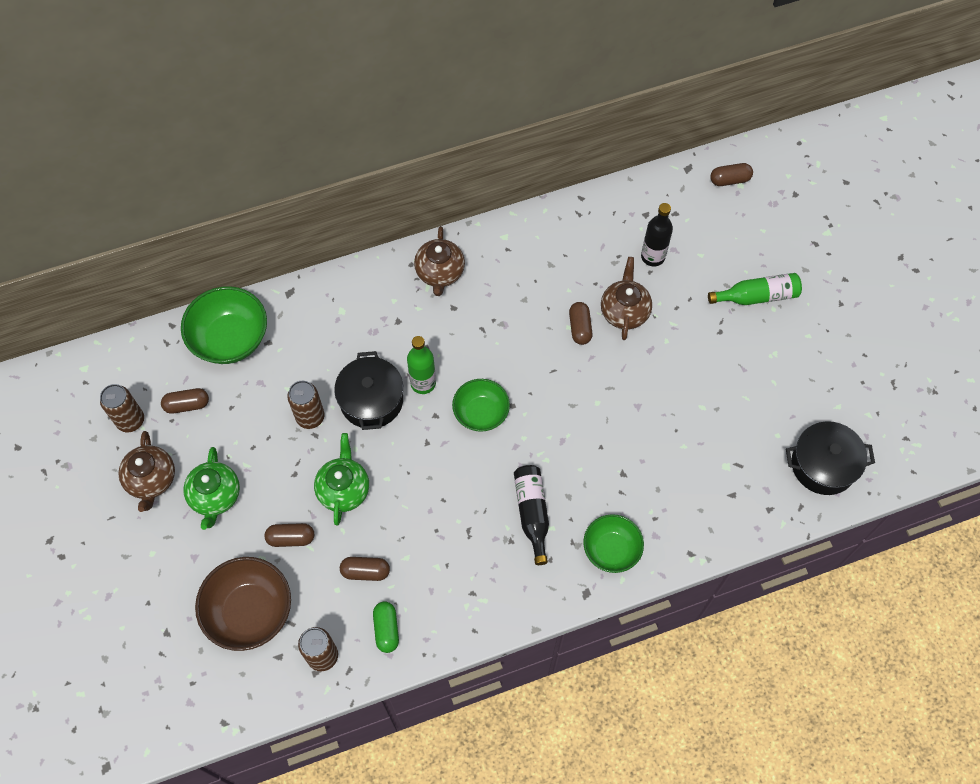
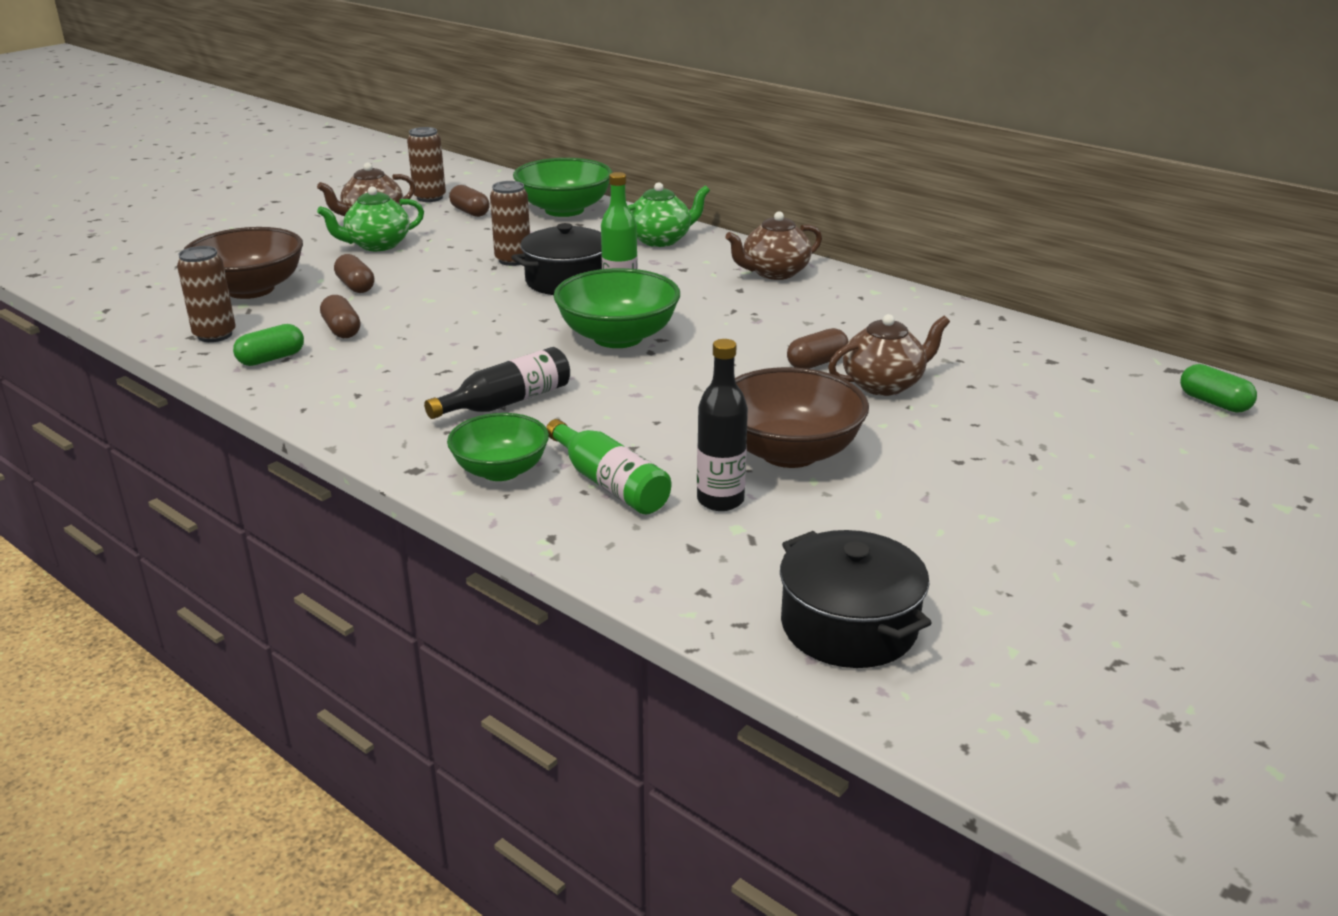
camera: 60 degrees right, 35 degrees down
(343, 489) = (439, 295): green teapot -> green teapot (660, 240)
(481, 413) = (618, 337): green bowl -> green bowl, size x1.53
(652, 257) = (996, 381): black bottle -> black bottle (720, 500)
(669, 401) = (789, 452): none -> brown bowl
(729, 180) = (1214, 403): brown capsule -> green capsule
(757, 296) = (1065, 475): green bottle -> green bottle (609, 483)

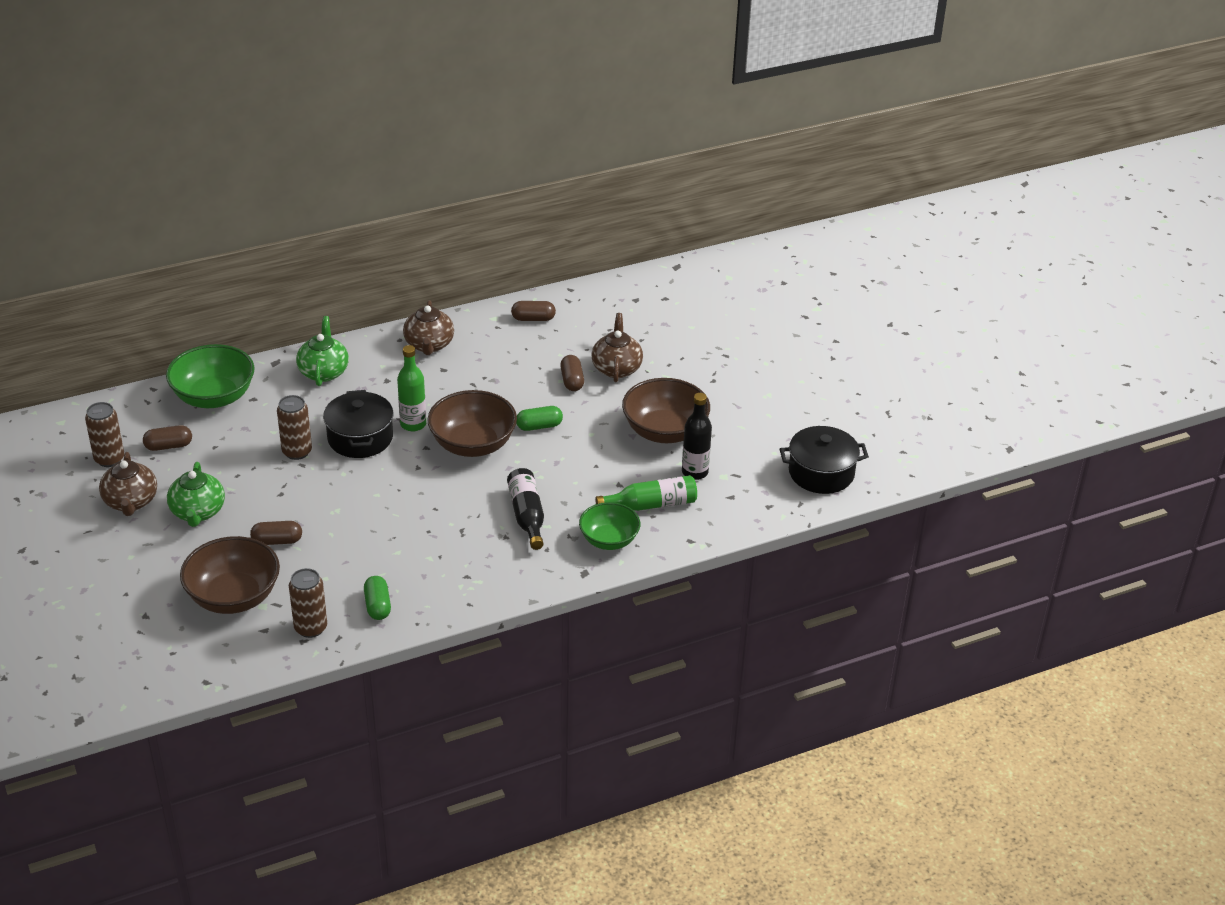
camera: 65 degrees left, 10 degrees up
(342, 330) = (355, 563): brown capsule -> brown capsule (533, 319)
(618, 337) = (473, 444): green bowl -> brown bowl
(1214, 403) = (718, 274): green capsule -> green capsule (539, 426)

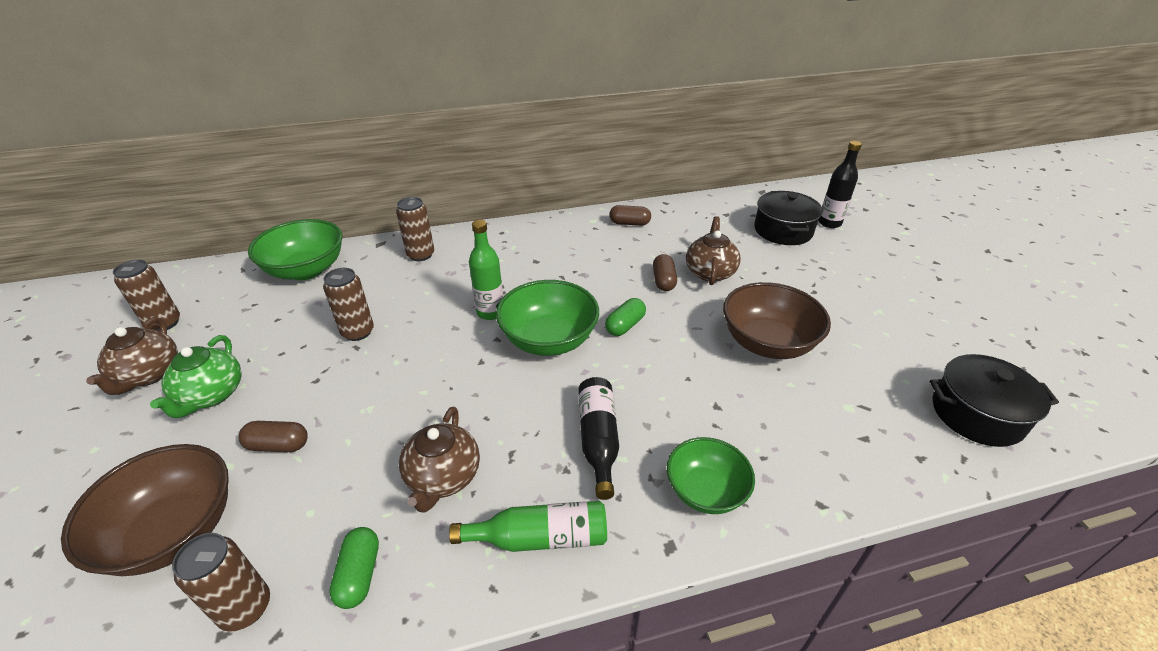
camera: 10 degrees right, 0 degrees up
(168, 446) = (232, 314): brown capsule -> none
(323, 372) = (421, 255): green teapot -> brown can
(360, 438) = (430, 322): black pot -> black pot (783, 230)
(429, 345) = (528, 239): brown teapot -> brown teapot (443, 477)
(473, 444) = (549, 340): brown bowl -> green bowl
(539, 426) = (625, 325): green capsule -> green capsule turned 45 degrees counterclockwise
(651, 504) = (760, 439): green bottle -> green bottle (539, 538)
(695, 472) = (811, 398): black bottle -> black bottle (829, 223)

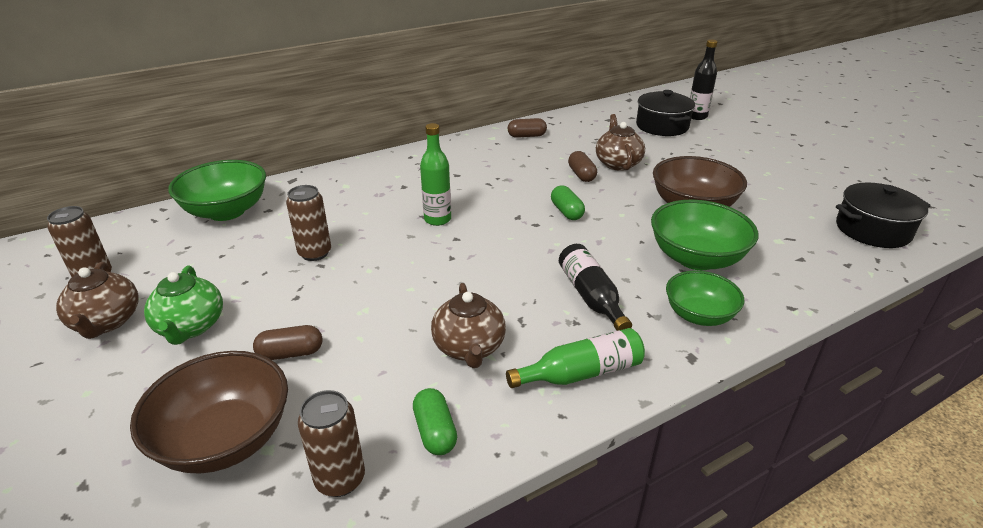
camera: 15 degrees left, 5 degrees down
(421, 255) = (340, 184): brown can -> none
(549, 340) = (505, 232): green bowl -> green bowl (696, 258)
(625, 325) = (566, 212): green capsule -> green capsule turned 45 degrees counterclockwise

